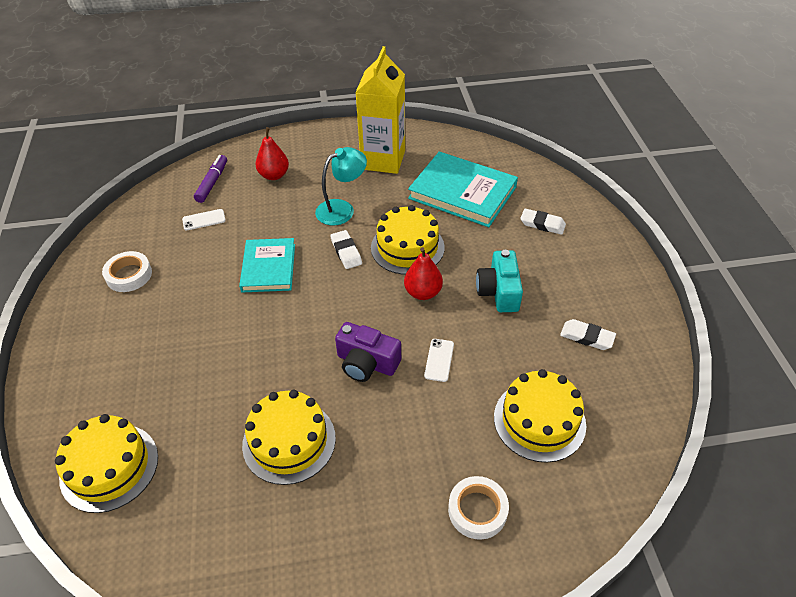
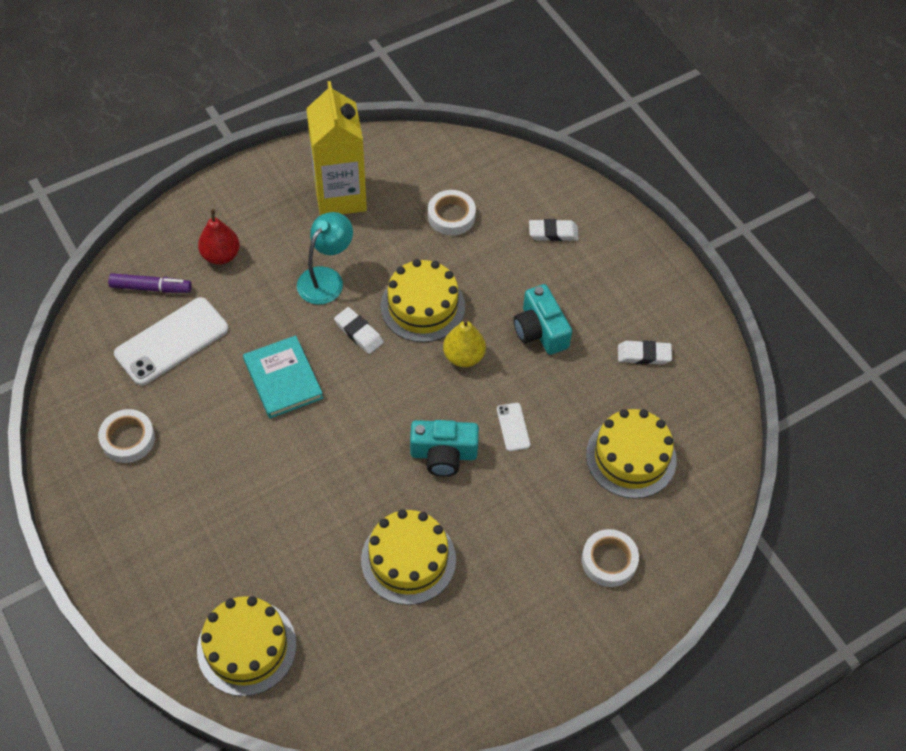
camera: 25 degrees left, 10 degrees up
(204, 220) = (172, 341): white phone -> white phone, size x2.16
(212, 183) = (151, 288): purple marker -> purple marker turned 105 degrees clockwise
(366, 363) = (443, 454): purple camera -> turquoise camera
(423, 292) = (463, 356): red pear -> yellow pear
(462, 192) = (451, 216): turquoise book -> white tape

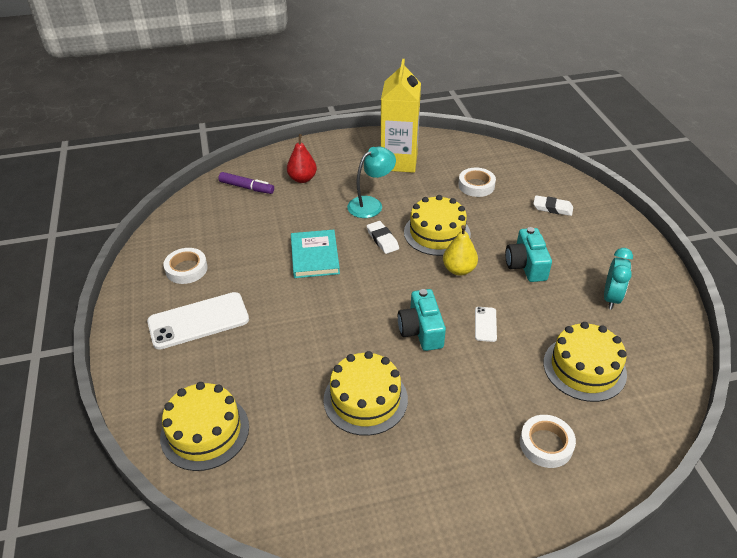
camera: 20 degrees right, 15 degrees down
(172, 341) = (246, 219): white phone -> white phone (198, 321)
(443, 454) = (421, 330): turquoise camera -> turquoise camera turned 60 degrees clockwise
(644, 355) = (611, 298): white eraser -> turquoise clock

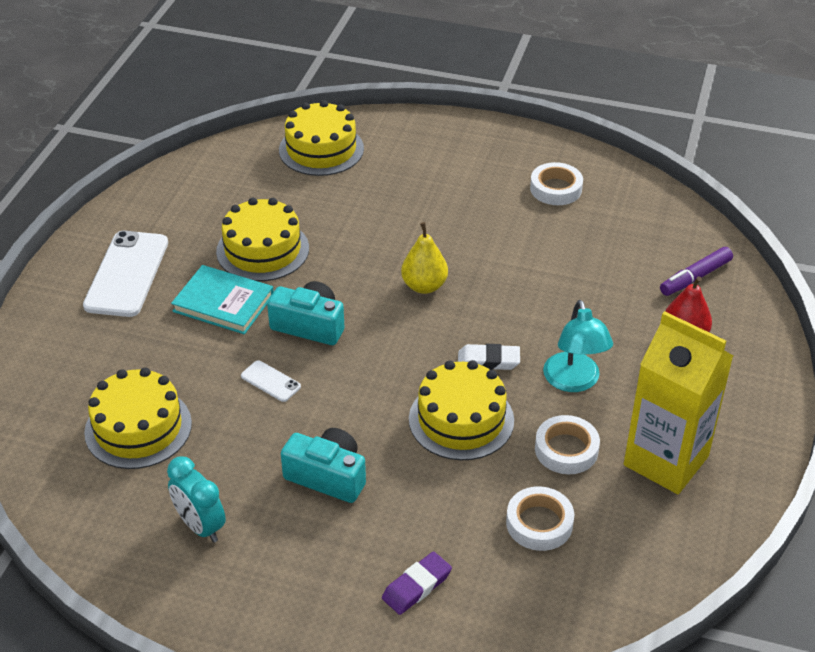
camera: 120 degrees right, 0 degrees up
(198, 321) = (464, 177): white phone -> white phone (127, 274)
(314, 256) = (502, 290): turquoise book -> turquoise book (223, 303)
(459, 269) = (375, 405): yellow pear -> yellow pear (424, 286)
(546, 444) = (96, 343): white tape -> white tape (566, 449)
(552, 208) = (416, 586): white eraser -> purple eraser

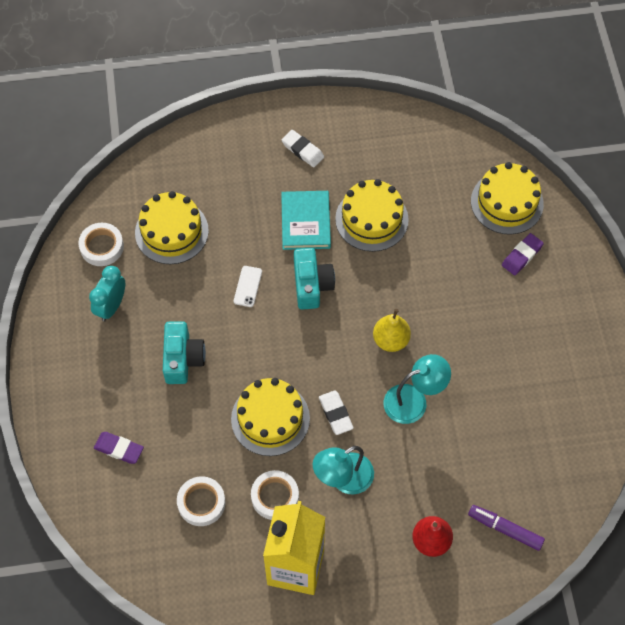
camera: 65 degrees right, 20 degrees up
(127, 274) = (302, 150): white phone -> white eraser
(390, 161) = (522, 256): none -> purple eraser
(509, 293) = (414, 400): none -> turquoise lamp
(556, 189) = (557, 388): white tape -> white tape (102, 247)

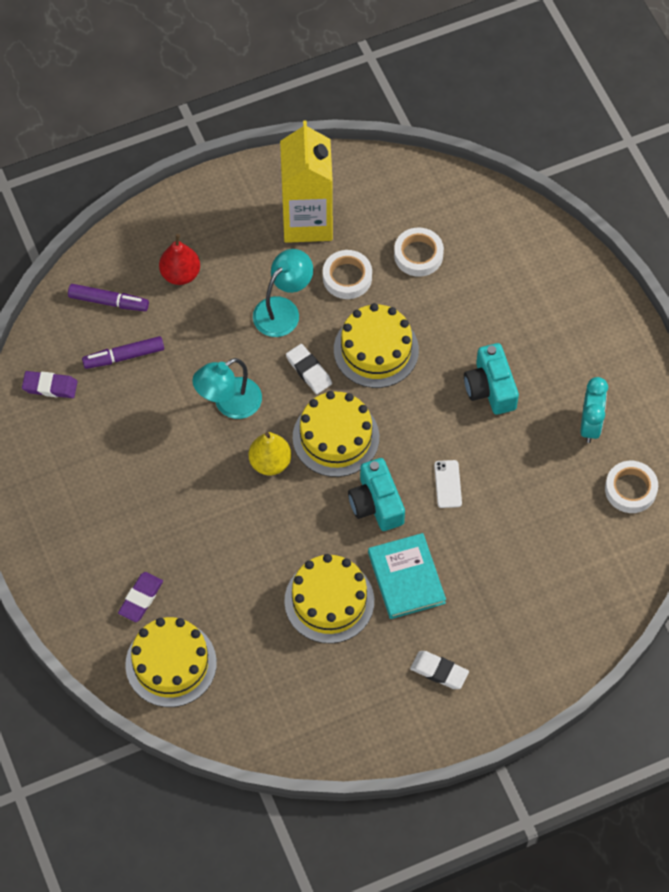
camera: 165 degrees right, 0 degrees up
(119, 449) = (520, 284): purple eraser -> purple eraser (50, 386)
(171, 231) = (558, 527): yellow cake -> yellow cake (335, 437)
(500, 469) = (124, 356): none -> purple marker

